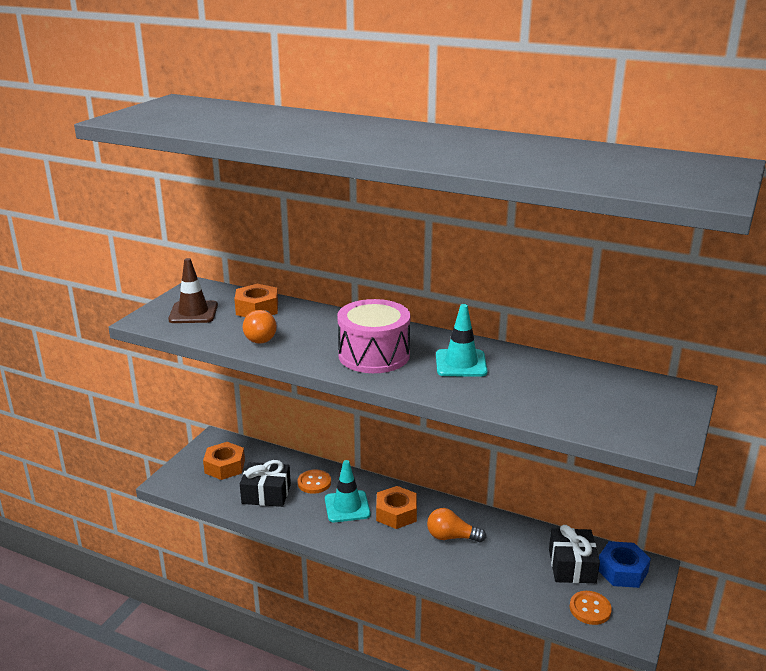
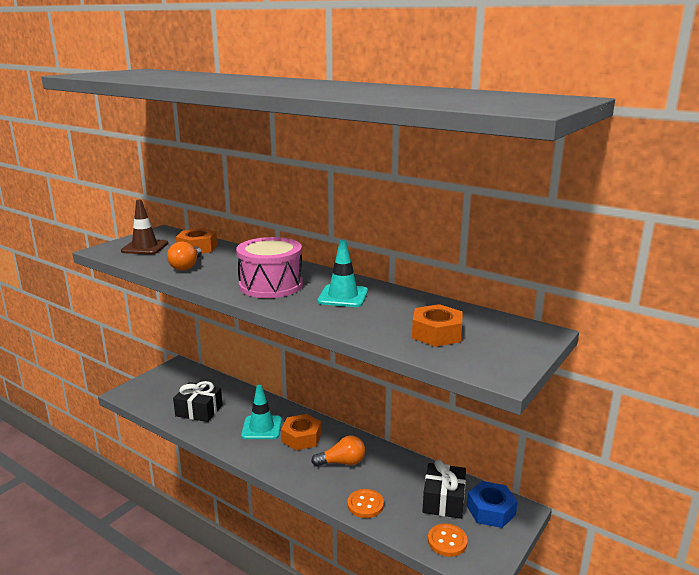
camera: 10 degrees right, 5 degrees down
(224, 466) = (175, 386): orange nut -> orange nut (436, 334)
(314, 483) = (242, 406): orange button -> orange button (365, 504)
(451, 537) = (342, 462): orange light bulb -> orange light bulb turned 150 degrees clockwise

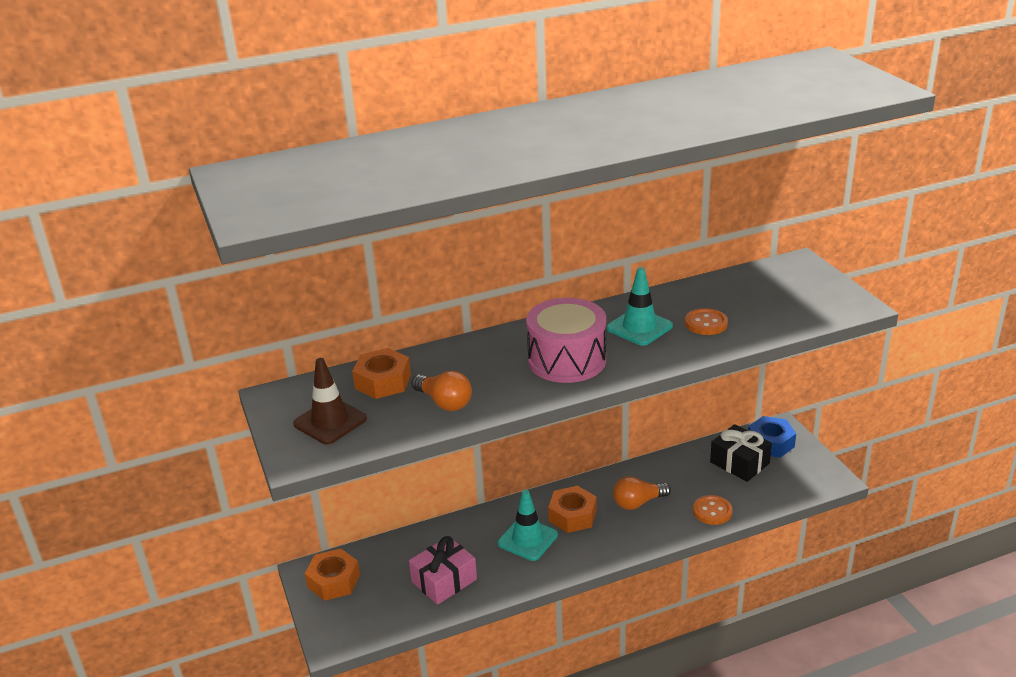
camera: 55 degrees left, 10 degrees up
(199, 411) = (444, 580): black gift -> pink gift
(342, 462) = (638, 502): orange light bulb -> orange light bulb turned 135 degrees counterclockwise
(436, 334) = (764, 307): orange nut -> orange nut (333, 581)
(447, 541) = (791, 483): orange button -> orange button (706, 323)

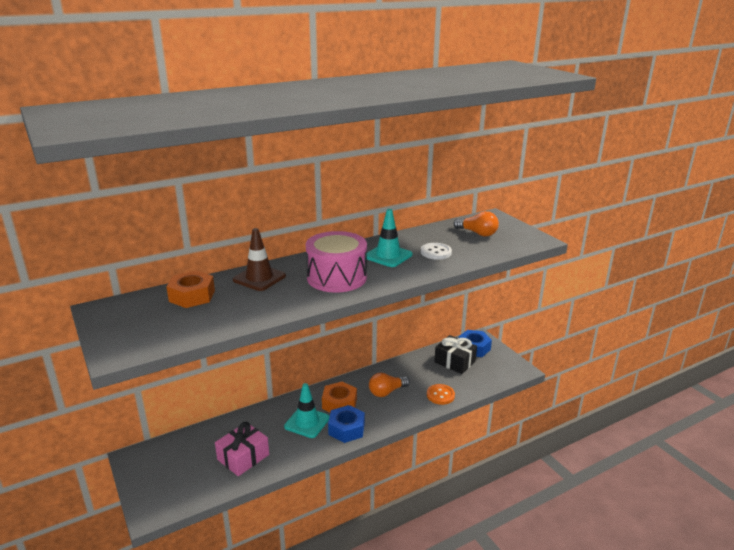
camera: 10 degrees left, 5 degrees down
(330, 421) = (147, 325): brown traffic cone -> brown traffic cone (259, 278)
(333, 581) = (153, 463): orange nut -> none
(444, 402) = (242, 308): orange light bulb -> orange light bulb (477, 233)
(579, 551) = (346, 429): none -> blue nut
(706, 323) = (436, 252): orange button -> white button

